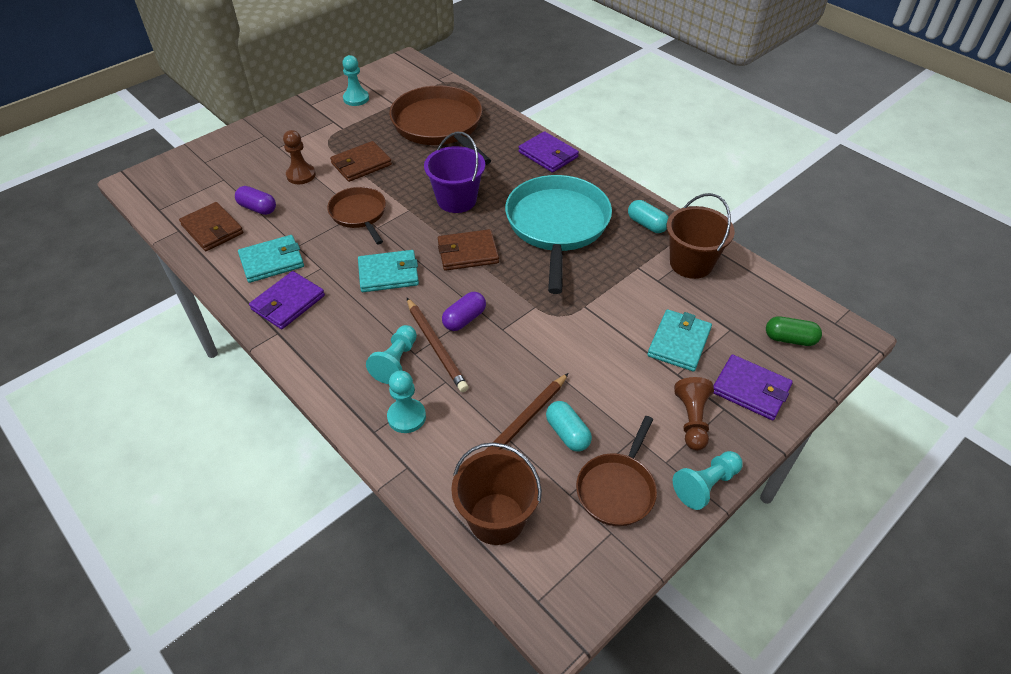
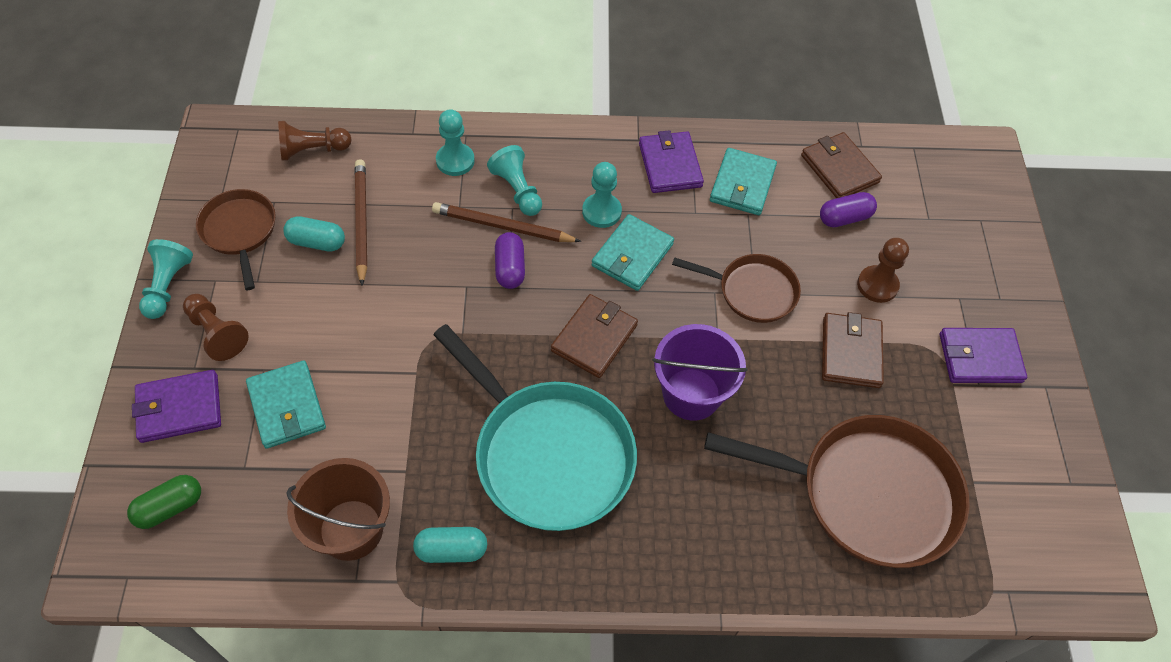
camera: 130 degrees right, 10 degrees up
(212, 229) = (839, 169): brown wallet -> brown wallet turned 60 degrees clockwise
(356, 98) = (1023, 446): turquoise pawn -> turquoise pawn (601, 212)
(496, 518) = (312, 150): brown bucket -> brown pawn
(548, 155) = (687, 569): purple wallet -> purple wallet (980, 358)

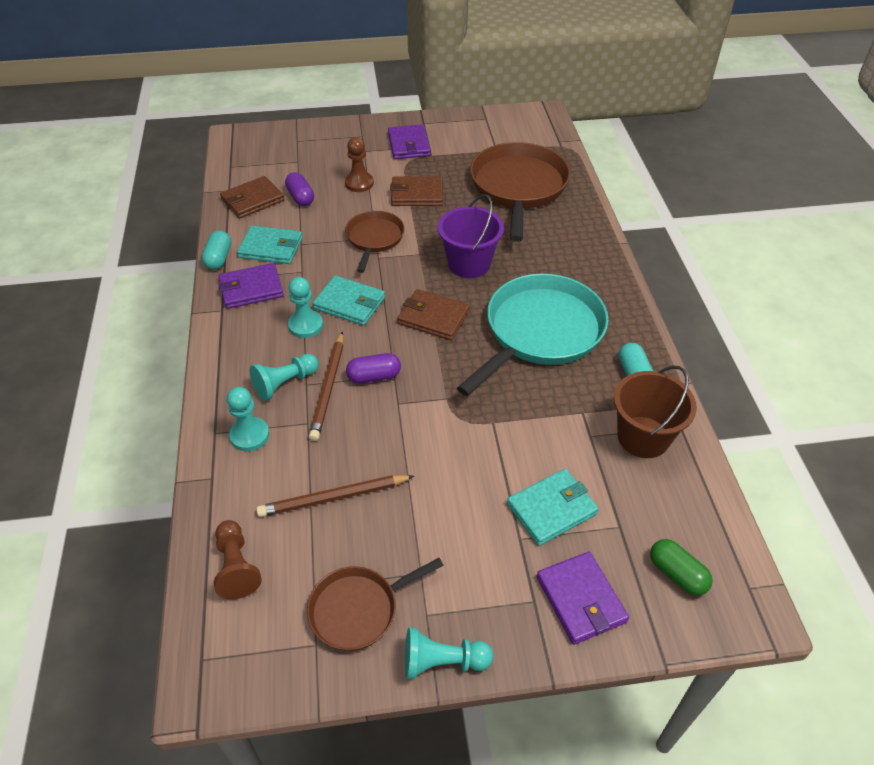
camera: 95 degrees left, 10 degrees down
(217, 333) = (490, 592): brown pawn -> none
(317, 242) = (364, 531): turquoise capsule -> turquoise capsule (218, 258)

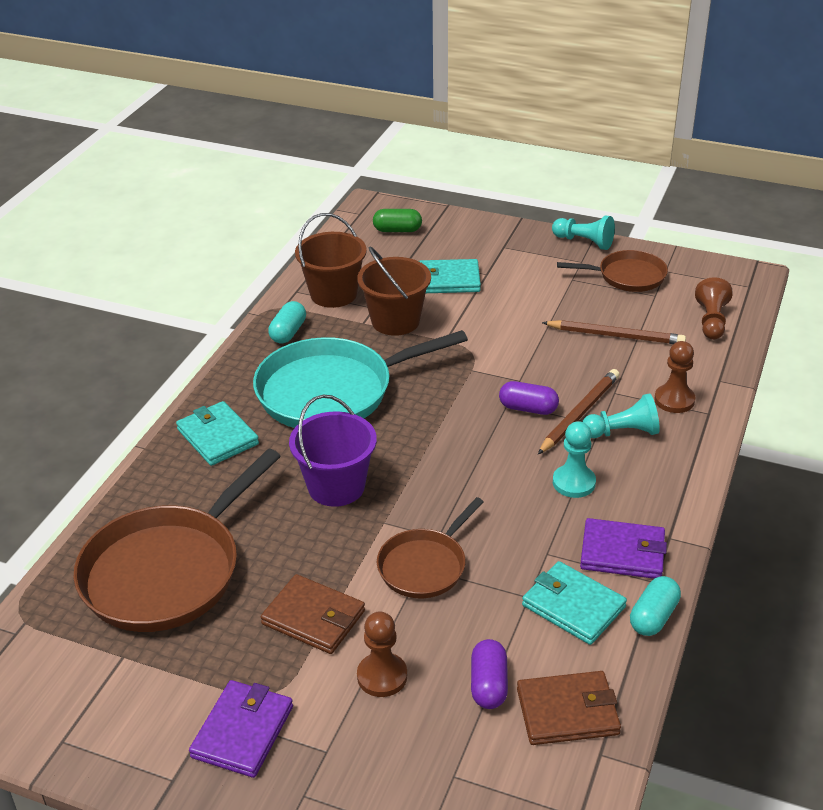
camera: 150 degrees left, 10 degrees down
(249, 435) = (674, 400): turquoise pawn -> brown pawn
(349, 303) = (509, 490): turquoise wallet -> turquoise wallet (217, 437)
(433, 317) = (427, 442): brown wallet -> none
(555, 427) = (395, 321): none -> brown bucket
(581, 599) = (472, 239): purple wallet -> none
(677, 574) = (397, 230): green capsule -> green capsule turned 75 degrees counterclockwise

